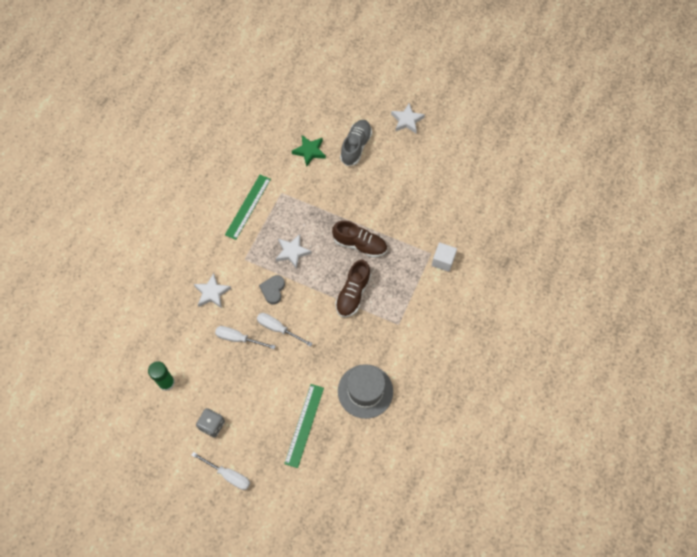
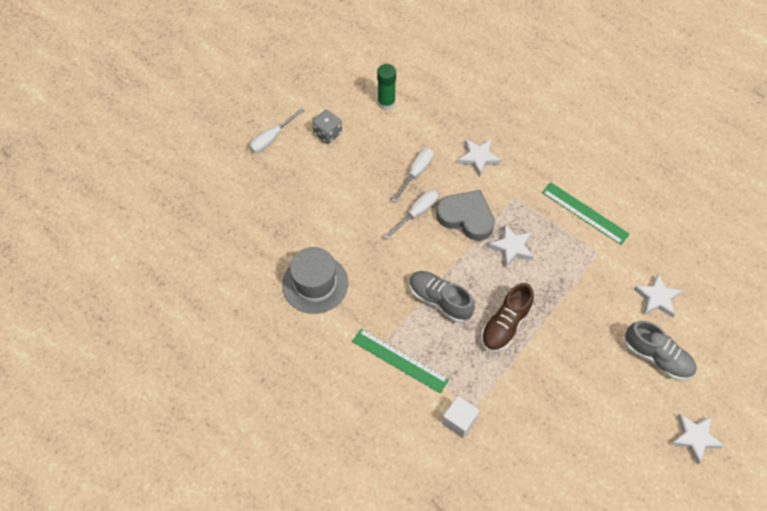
camera: 105 degrees right, 5 degrees down
(273, 290) = (466, 217): grey heart -> grey heart, size x1.68
(304, 425) = (298, 215): green ruler -> green ruler (400, 360)
(309, 151) = (657, 298): green star -> white star
(353, 294) = (439, 300): brown shoe -> grey shoe

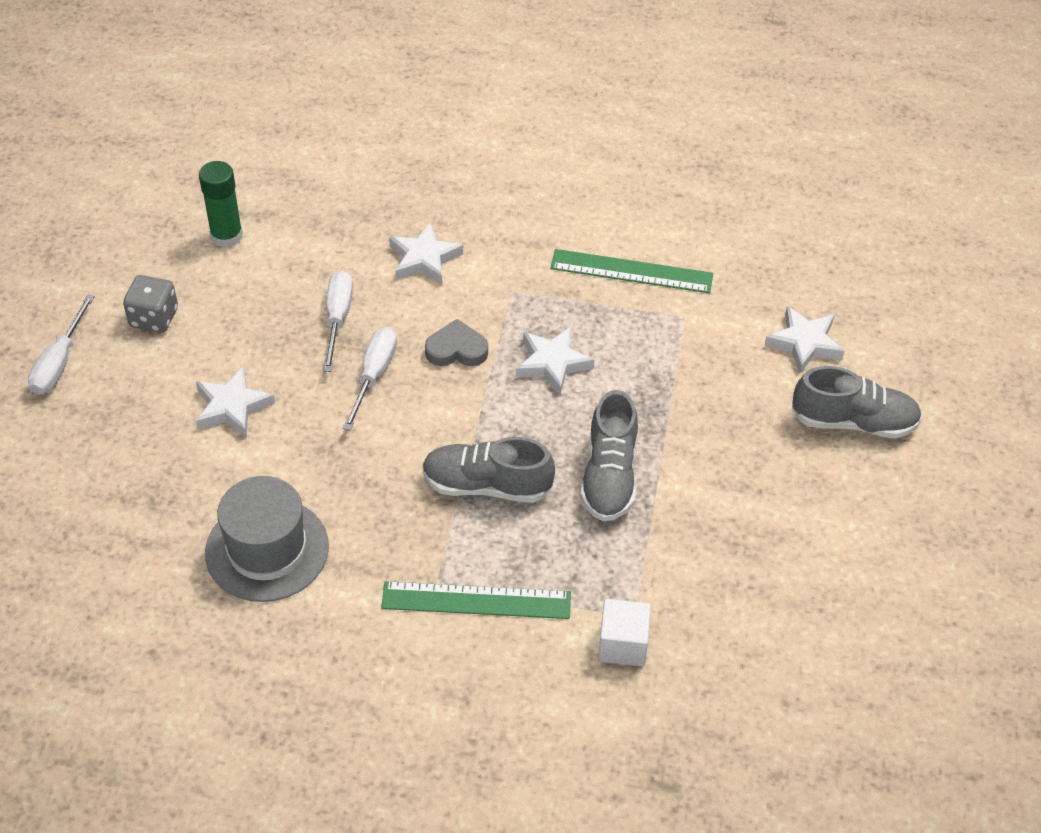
camera: 30 degrees left, 10 degrees down
(466, 217) = (456, 349): grey heart -> grey heart, size x0.59
(505, 325) = (609, 475): brown shoe -> grey shoe
(694, 438) = (971, 506): white star -> white star (232, 407)

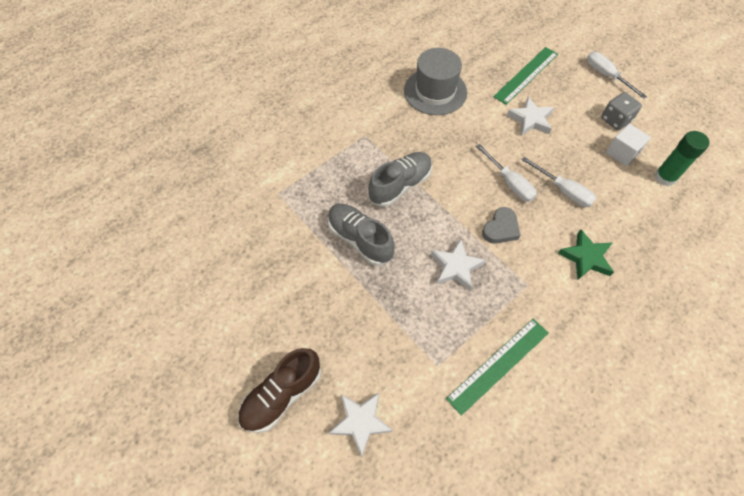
camera: 130 degrees right, 10 degrees up
(424, 259) = (586, 257): white star -> green star
(476, 600) = (342, 143): green ruler -> green ruler (526, 75)
(622, 644) = (269, 179): white cube -> white cube (622, 153)
(853, 421) = (282, 395): grey shoe -> brown shoe

